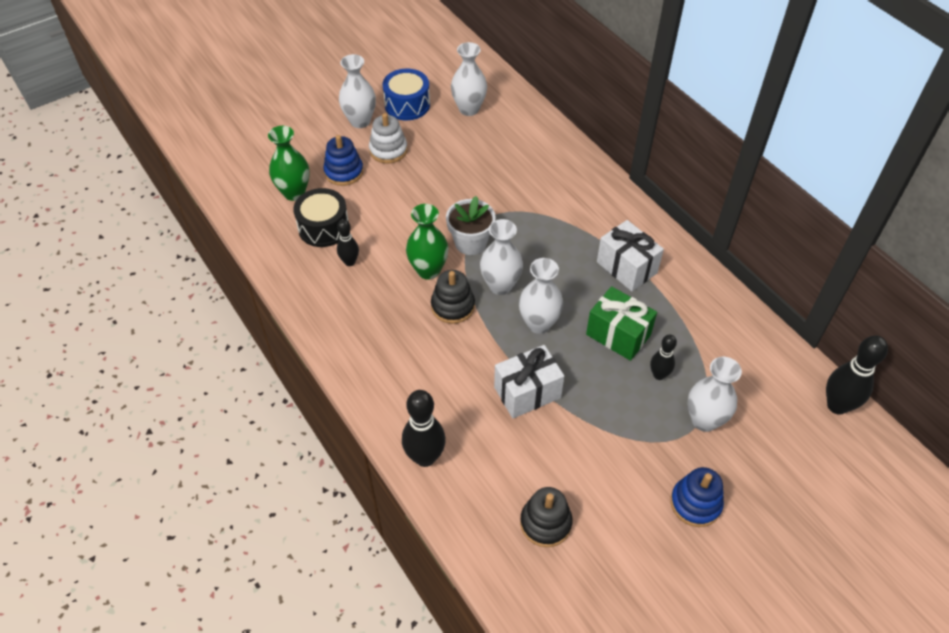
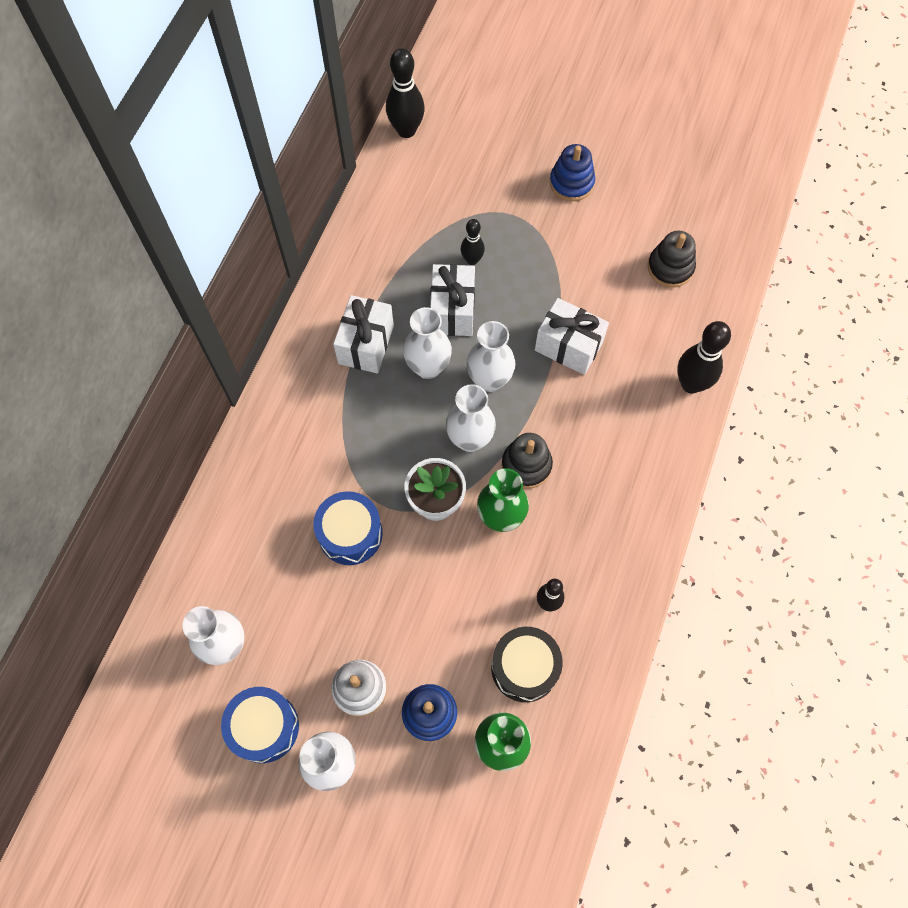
camera: 125 degrees left, 15 degrees up
(487, 190) = (350, 534): none -> blue drum
(618, 335) = (452, 311): green gift -> white gift
(704, 420) = (492, 209): white vase -> white vase (428, 367)

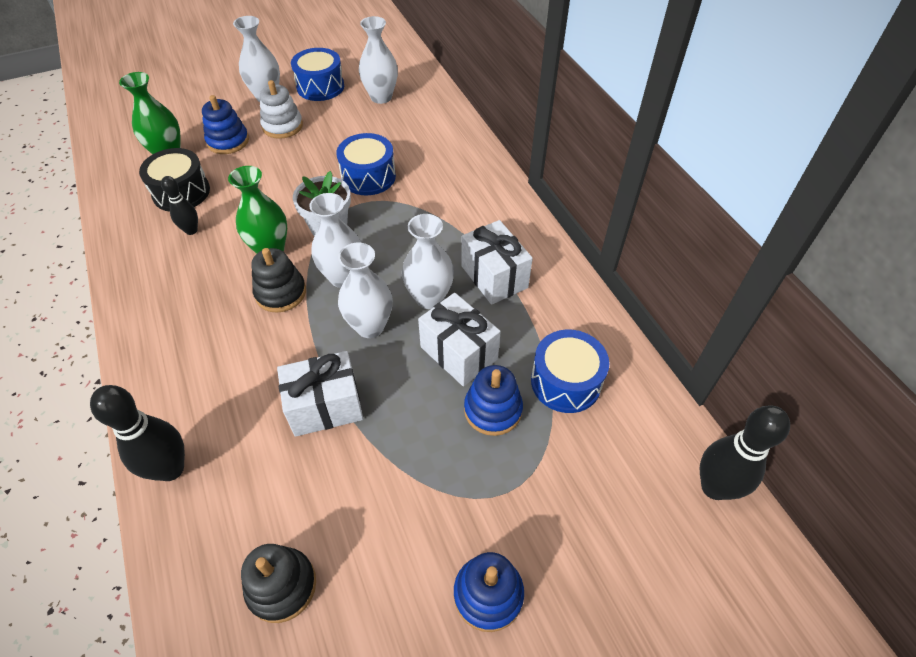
camera: 135 degrees right, 15 degrees down
(411, 239) = (565, 382): none -> blue drum
(472, 260) = (493, 410): black bowling pin -> blue stacking toy

